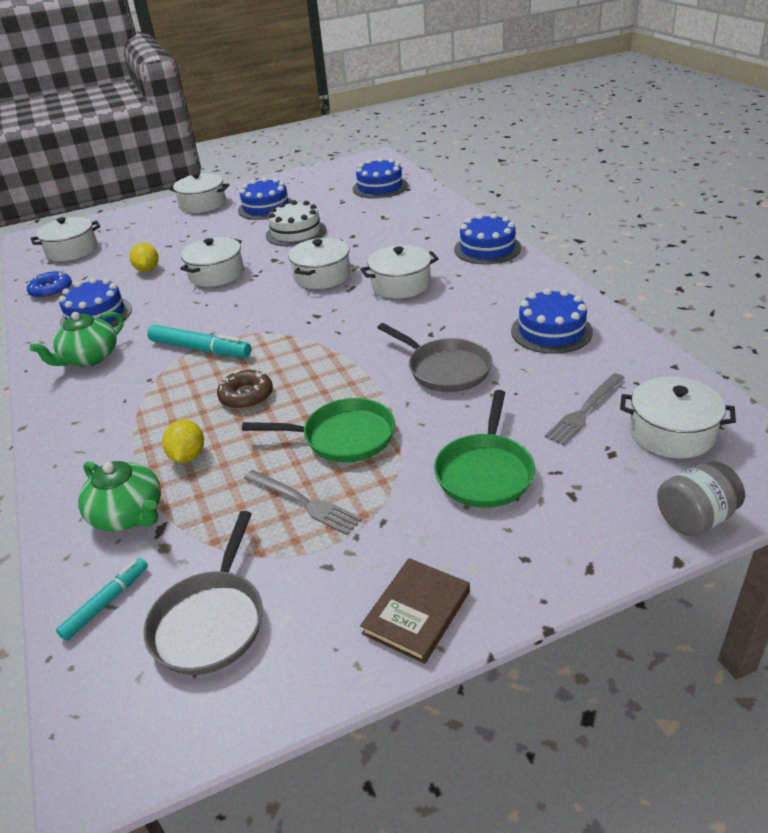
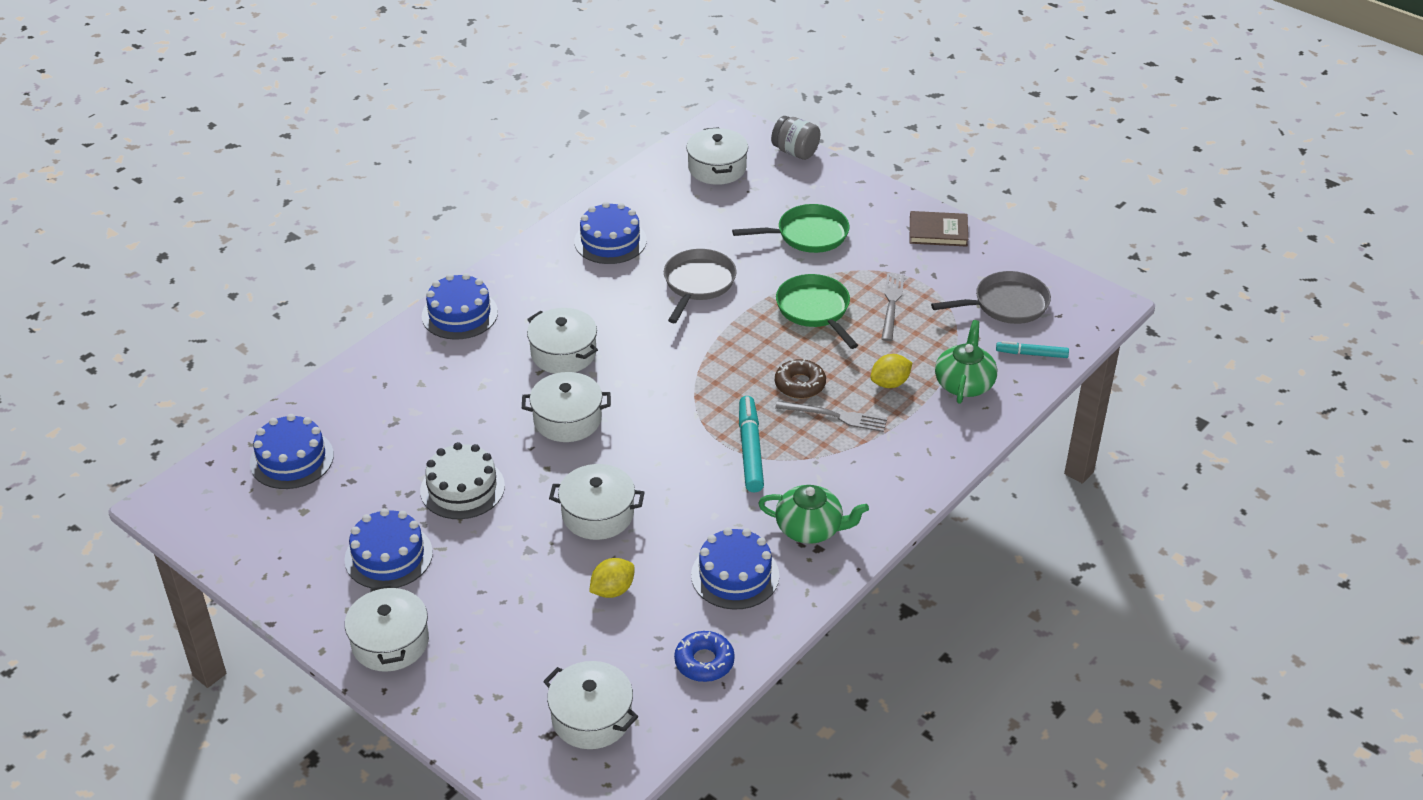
camera: 120 degrees left, 5 degrees up
(585, 410) = (713, 206): grey fork -> grey fork (835, 416)

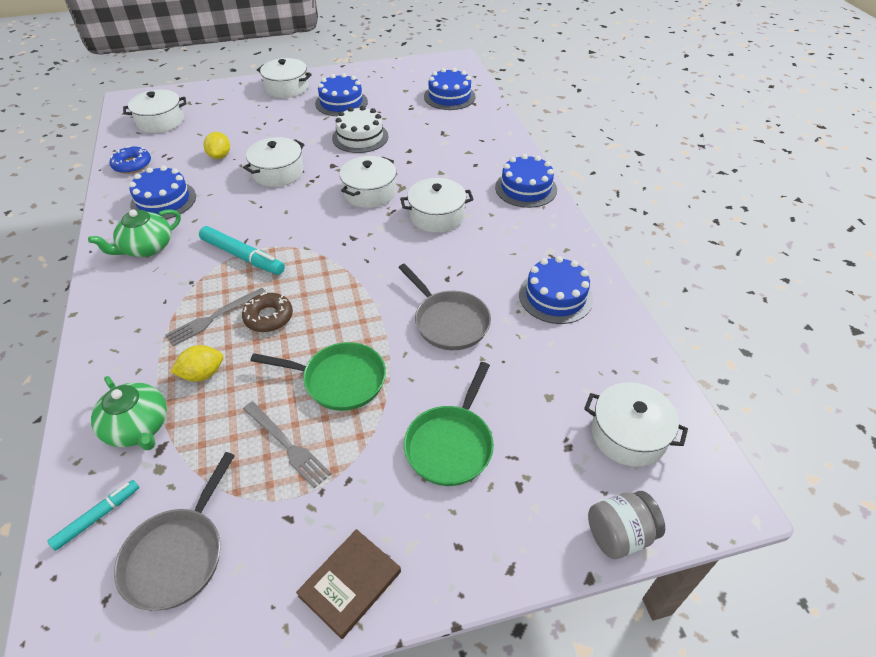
camera: 125 degrees right, 5 degrees up
(890, 383) = (202, 374): yellow lemon -> yellow lemon turned 60 degrees clockwise

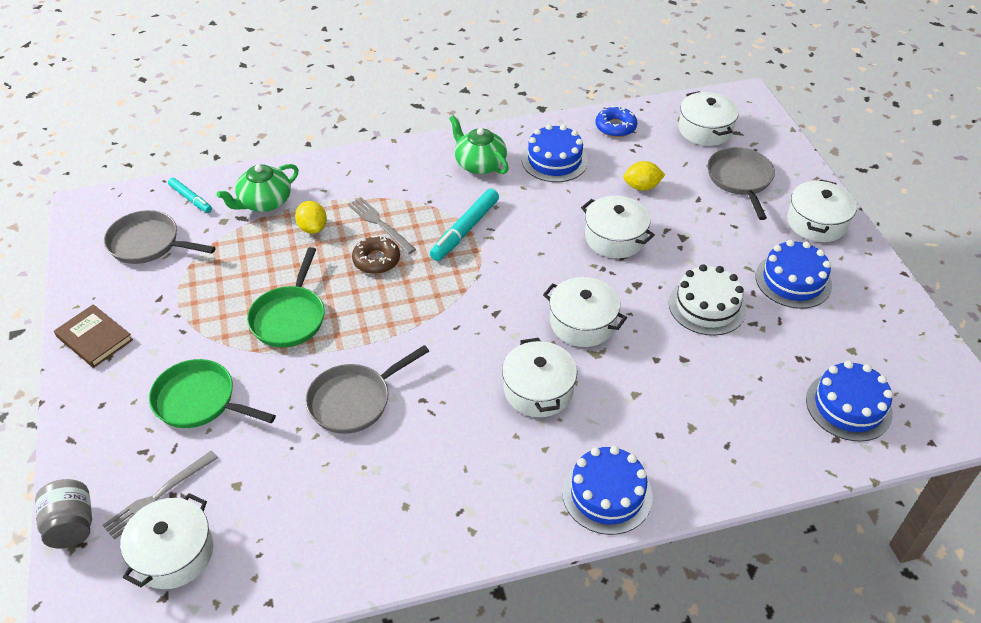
camera: 90 degrees right, 0 degrees up
(230, 112) = (740, 180): none -> grey pan
(287, 445) = (226, 289): grey fork -> grey fork (159, 496)
(555, 296) = (383, 508): blue cake -> none

